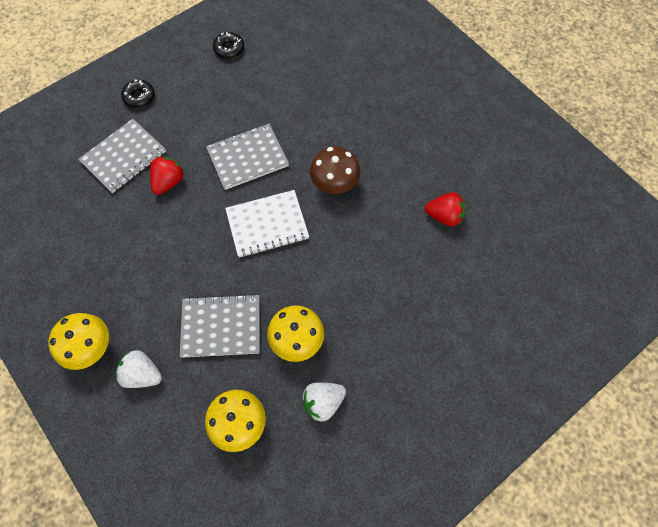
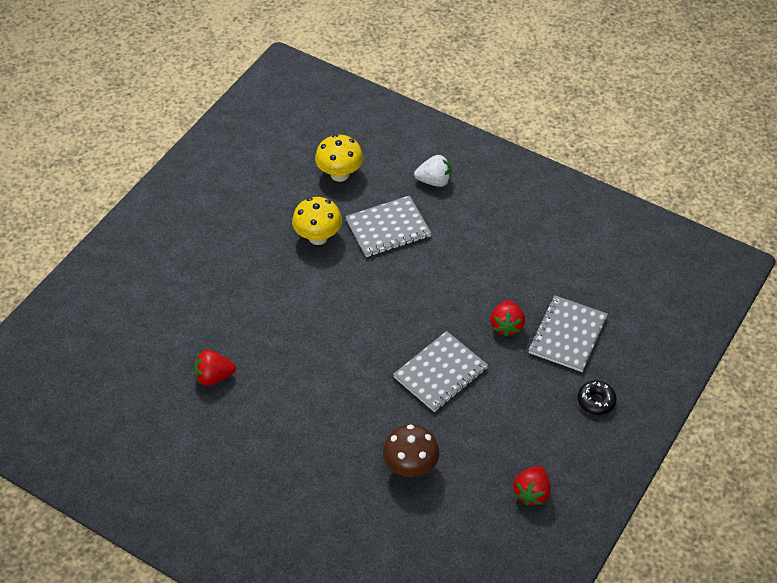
camera: 160 degrees right, 15 degrees down
(91, 348) = (486, 185): yellow mushroom -> none
(229, 49) = (531, 493): black donut -> red strawberry
(267, 225) = (388, 317): white notebook -> none
(323, 402) = (279, 204): white strawberry -> none
(334, 185) = (337, 373): brown mushroom -> brown mushroom (410, 467)

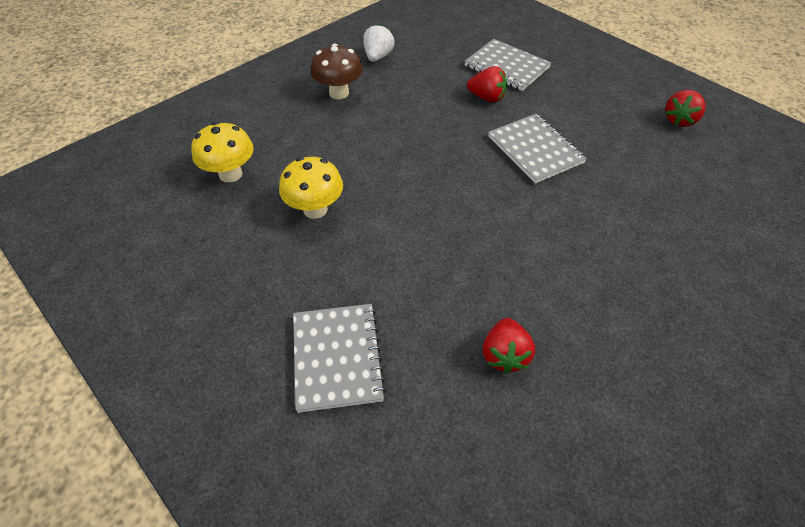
camera: 75 degrees left, 0 degrees up
(388, 228) = (330, 151): grey notebook -> grey notebook (337, 357)
(410, 467) = (651, 193): brown mushroom -> brown mushroom (339, 93)
(434, 181) = (284, 107): white strawberry -> white strawberry (378, 57)
(531, 493) = (679, 120): red strawberry -> red strawberry turned 90 degrees clockwise
(596, 401) = (581, 67): black donut -> none

